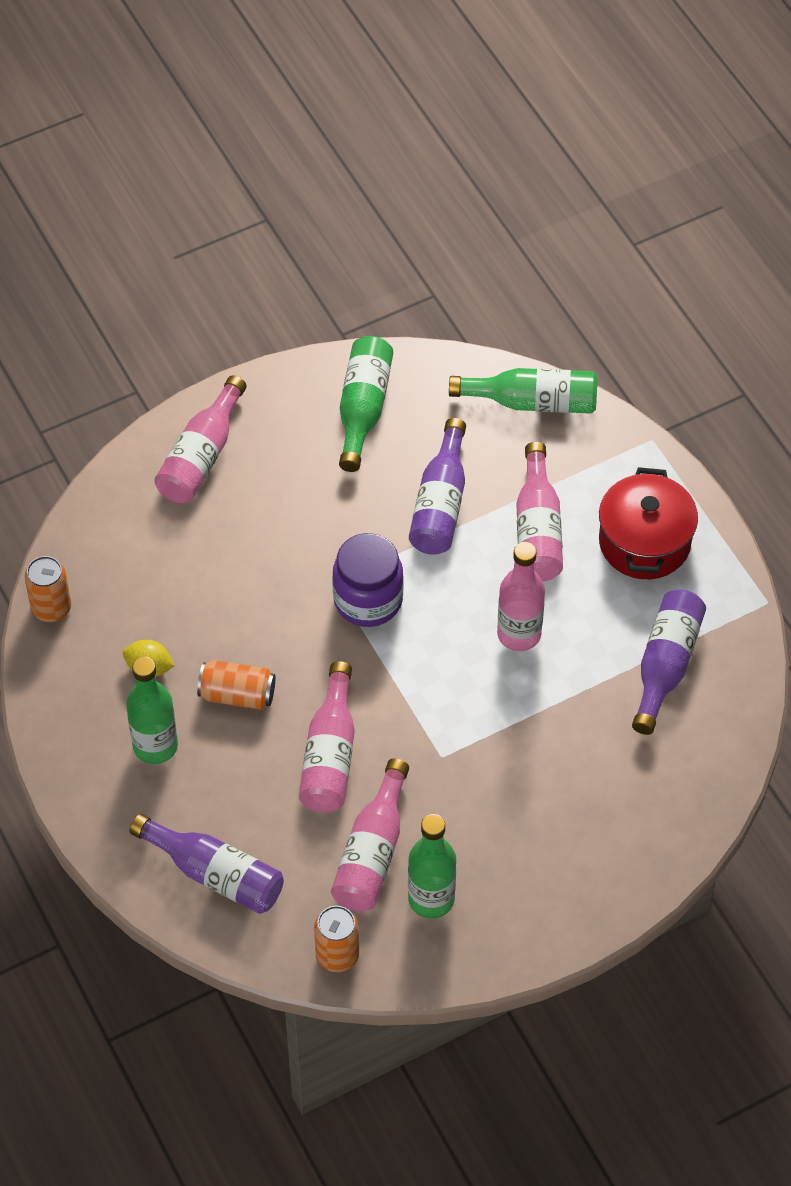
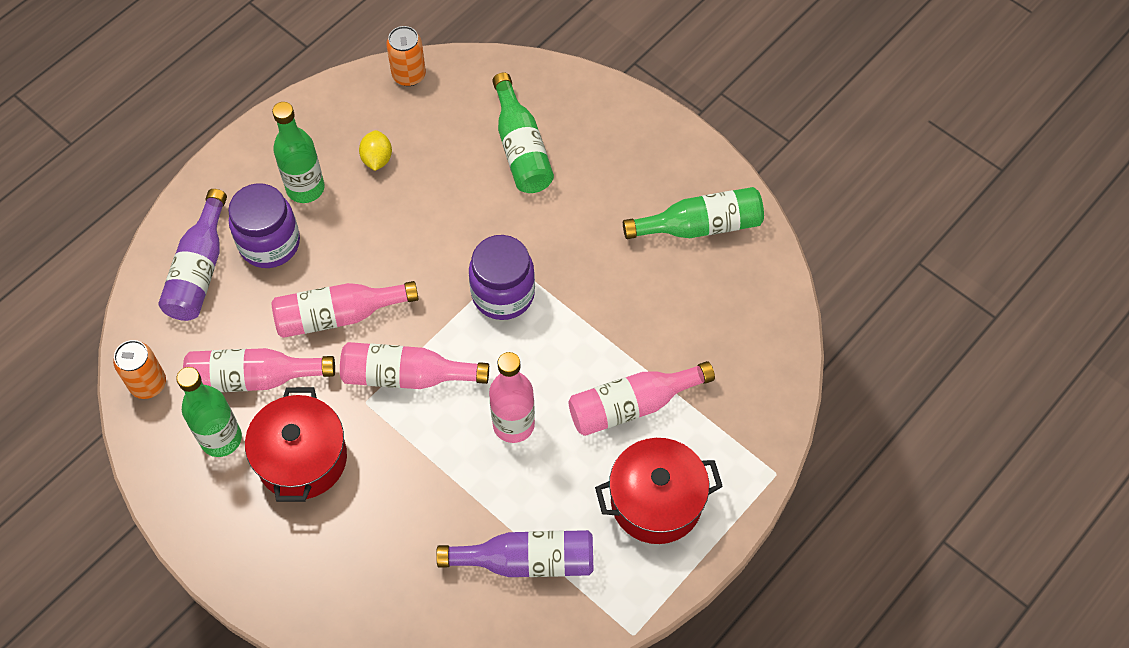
camera: 70 degrees right, 5 degrees up
(202, 456) = (598, 125): pink bottle -> pink bottle (407, 376)
(211, 798) = (269, 243): none -> purple jar
(237, 694) = (373, 229): orange can -> none
(440, 503) = (627, 318): purple bottle -> none
(483, 829) = (302, 459): none -> red pot
(532, 402) = (771, 357): green bottle -> green bottle (521, 148)

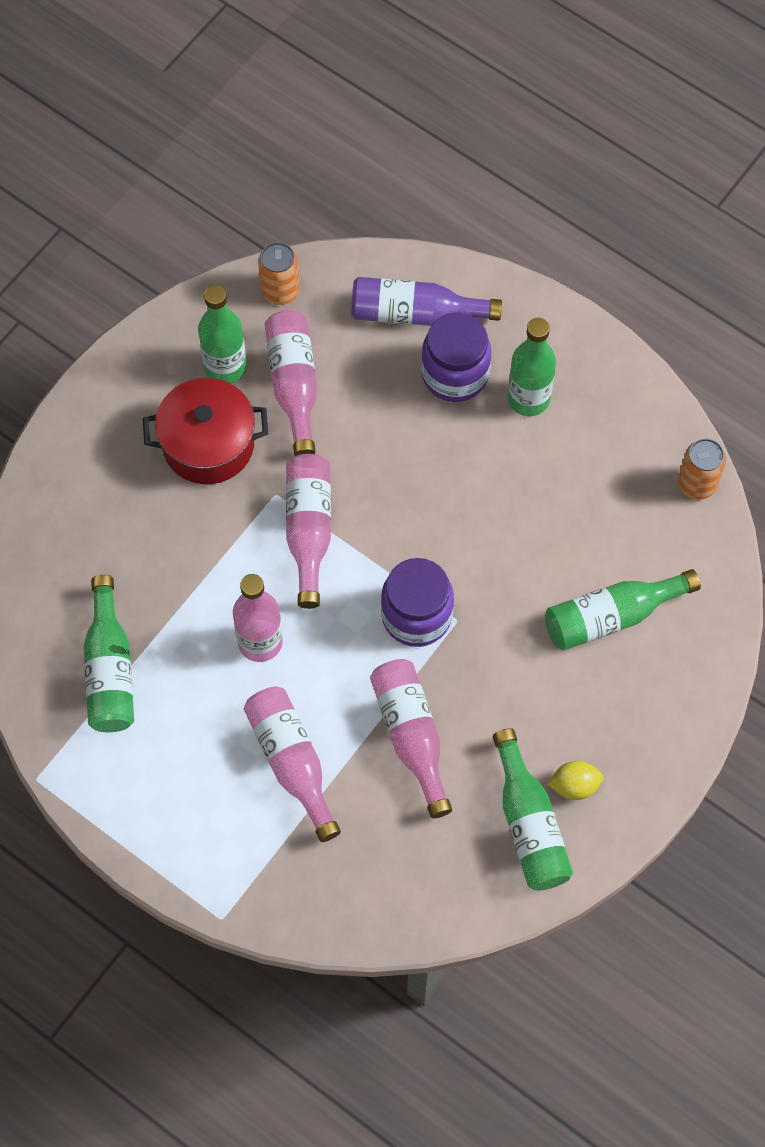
camera: 85 degrees right, 5 degrees up
(339, 316) = (374, 455): pink bottle -> pink bottle (411, 736)
(377, 159) = (576, 465): yellow lemon -> yellow lemon (574, 786)
(526, 561) = (110, 669): purple bottle -> green bottle
(656, 501) = (181, 793): red pot -> none

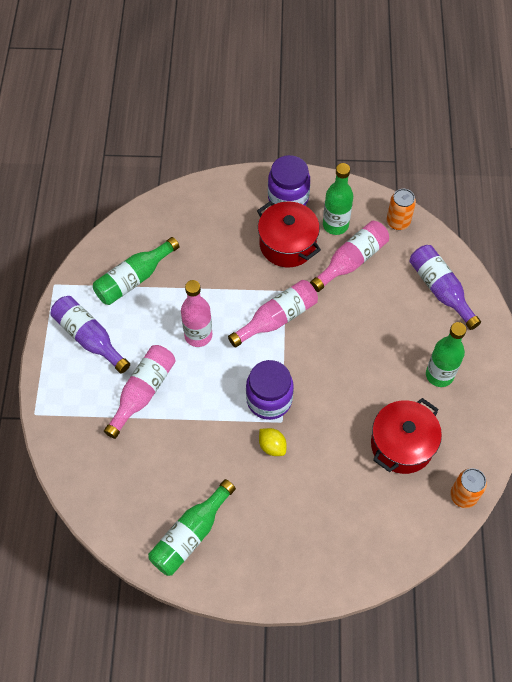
camera: 55 degrees right, 5 degrees down
(159, 782) = (89, 338): none -> purple bottle
(411, 736) = (198, 441): pink bottle -> none
(455, 374) = (422, 330): purple jar -> purple jar (288, 198)
(574, 786) = (230, 545): yellow lemon -> yellow lemon (272, 446)
(586, 505) = (402, 444): none -> red pot
(612, 616) = (346, 500): green bottle -> none

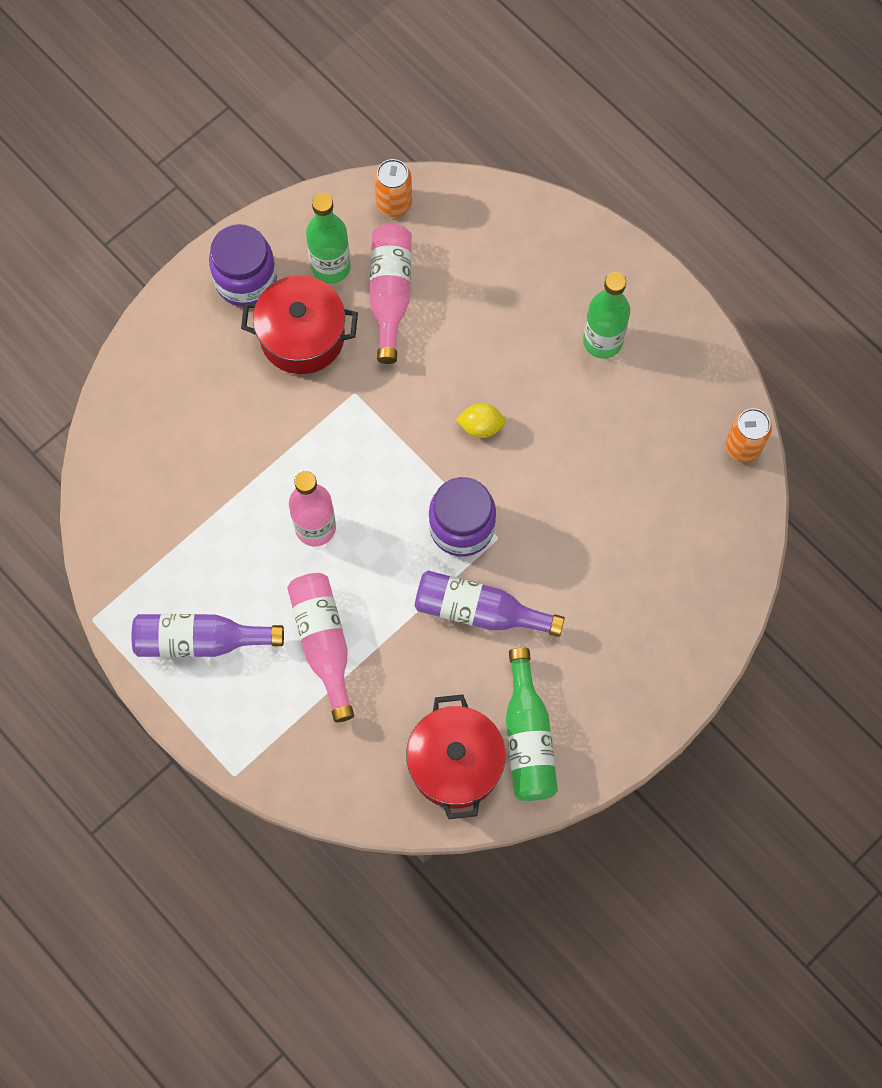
camera: 45 degrees left, 10 degrees up
(134, 279) = (176, 529): green bottle -> none
(272, 446) = (514, 572): yellow lemon -> yellow lemon (481, 426)
(277, 318) = (378, 432): pink bottle -> none
(402, 444) = (637, 449): red pot -> red pot (455, 763)
(440, 290) = (514, 244): purple bottle -> purple bottle (479, 611)

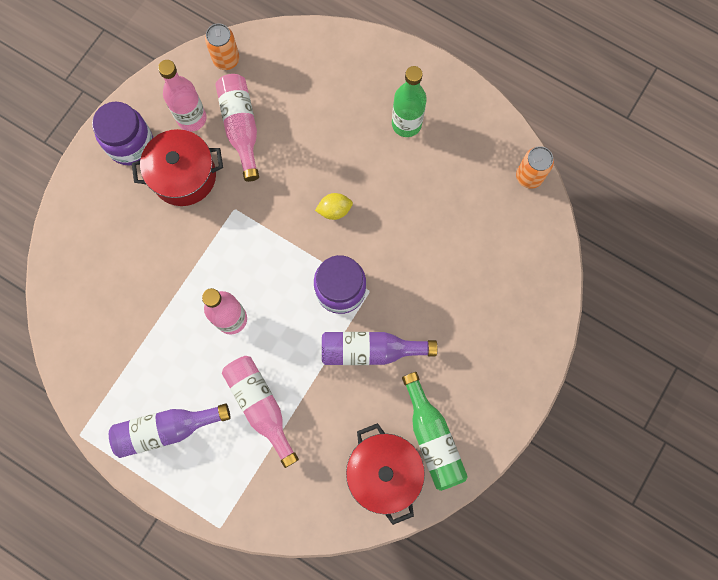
camera: 15 degrees left, 5 degrees up
(331, 267) = (192, 118): green bottle -> pink bottle

